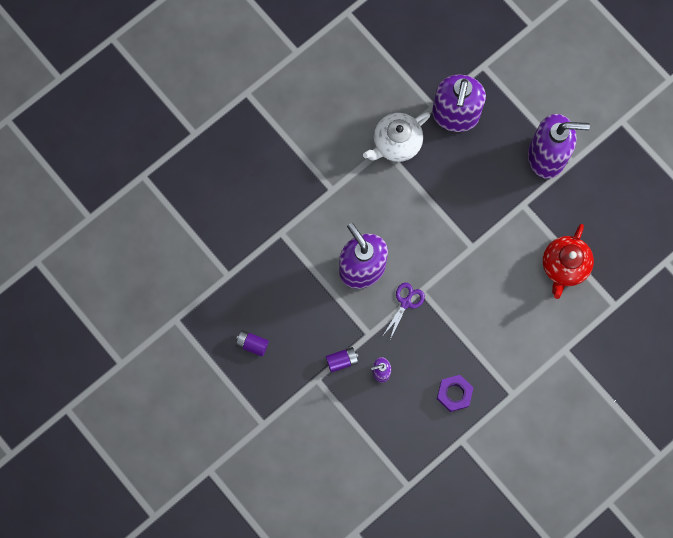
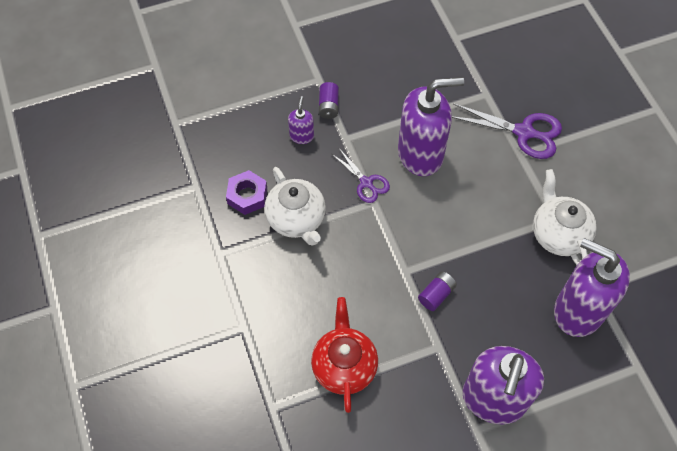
camera: 110 degrees right, 15 degrees down
(252, 344) = (377, 38): purple battery -> purple battery (436, 295)
(309, 192) = (524, 132): none -> purple scissors
(460, 345) = (297, 219): none -> white teapot
(564, 266) = (344, 366): red teapot -> red teapot turned 45 degrees clockwise

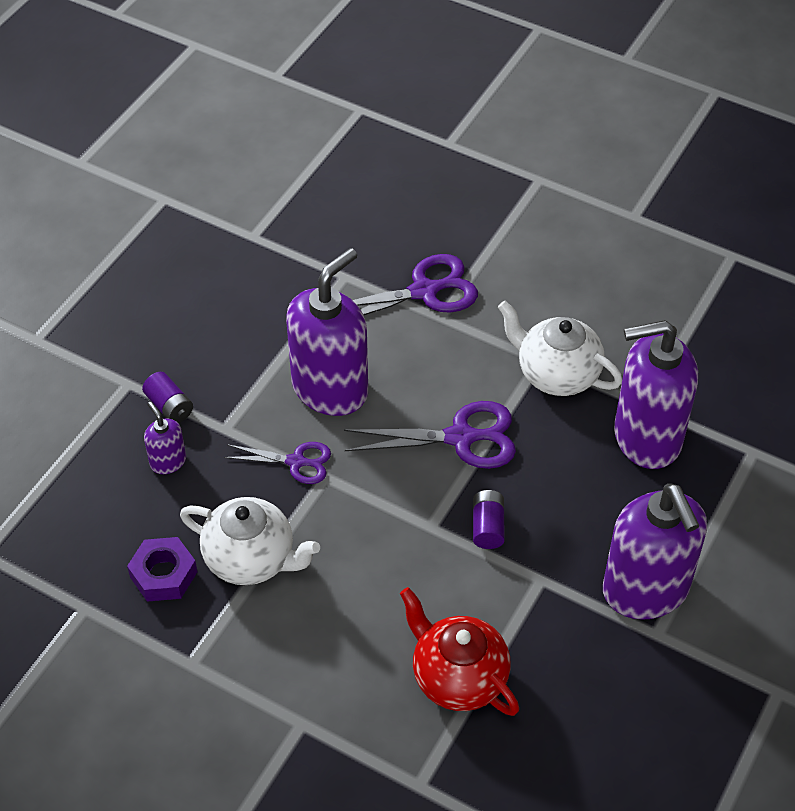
camera: 40 degrees left, 10 degrees down
(467, 232) = (460, 437): none -> purple scissors

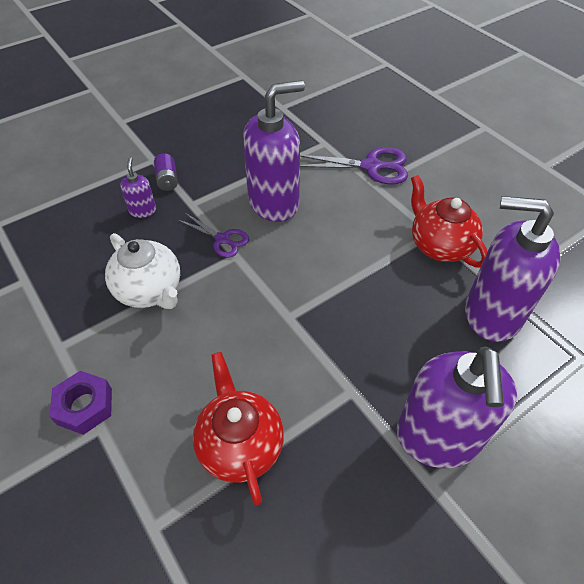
camera: 25 degrees right, 0 degrees up
(163, 574) = (88, 278): purple nut -> purple nut (85, 406)
(460, 437) = (345, 263): purple scissors -> none
(488, 527) = (330, 334): purple battery -> none
(556, 374) = (439, 245): white teapot -> red teapot

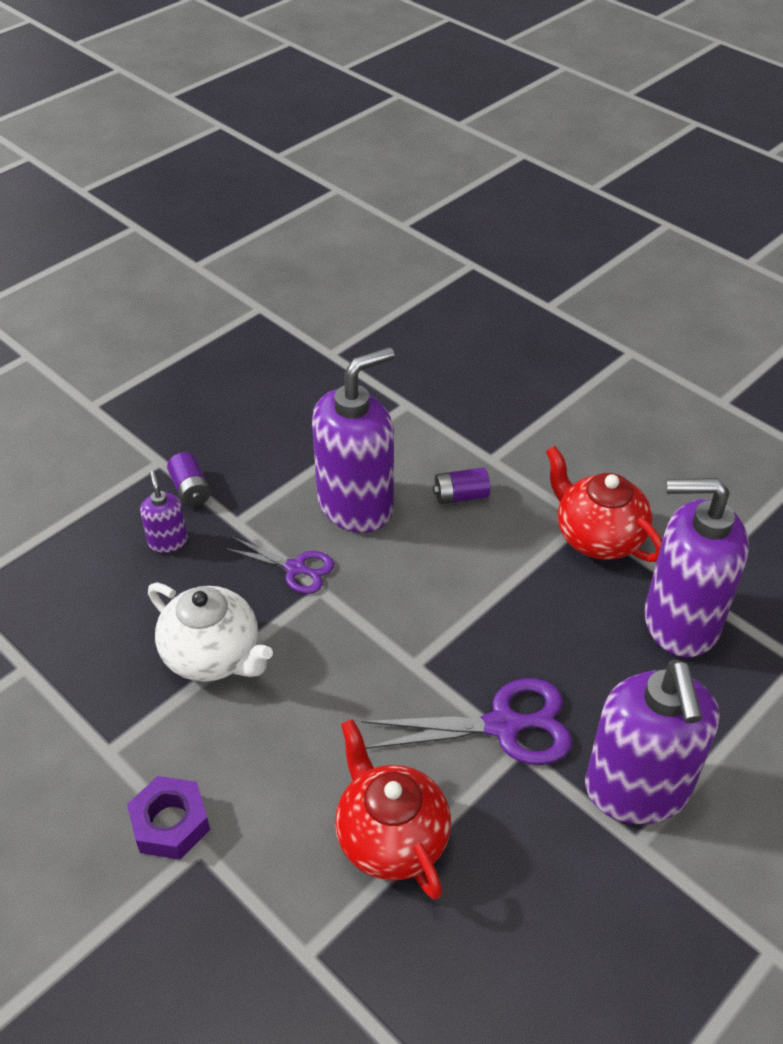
camera: 10 degrees left, 5 degrees down
(347, 206) = (460, 496): none -> purple battery
(371, 166) = (482, 432): purple scissors -> purple scissors (503, 725)

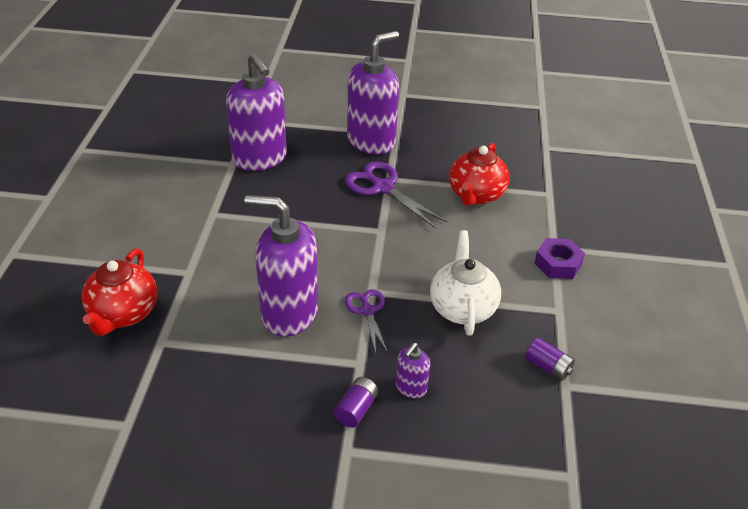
camera: 130 degrees left, 5 degrees down
(460, 496) = (236, 270): purple battery -> purple battery (547, 367)
(597, 537) = (222, 204): red teapot -> red teapot (123, 314)

